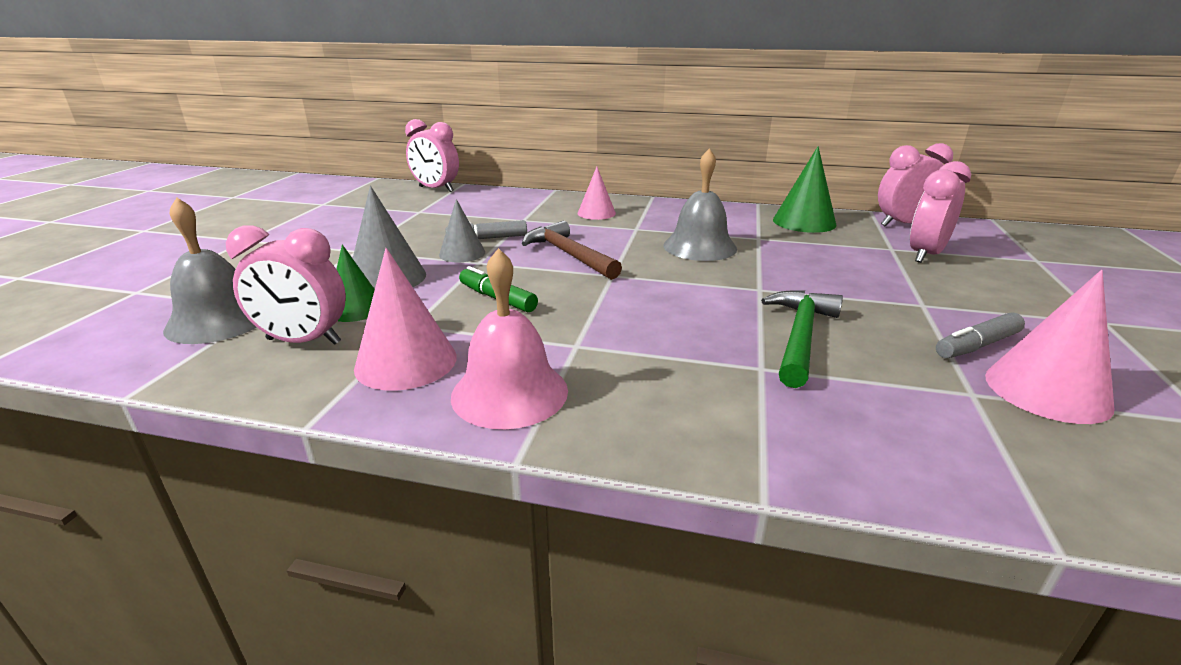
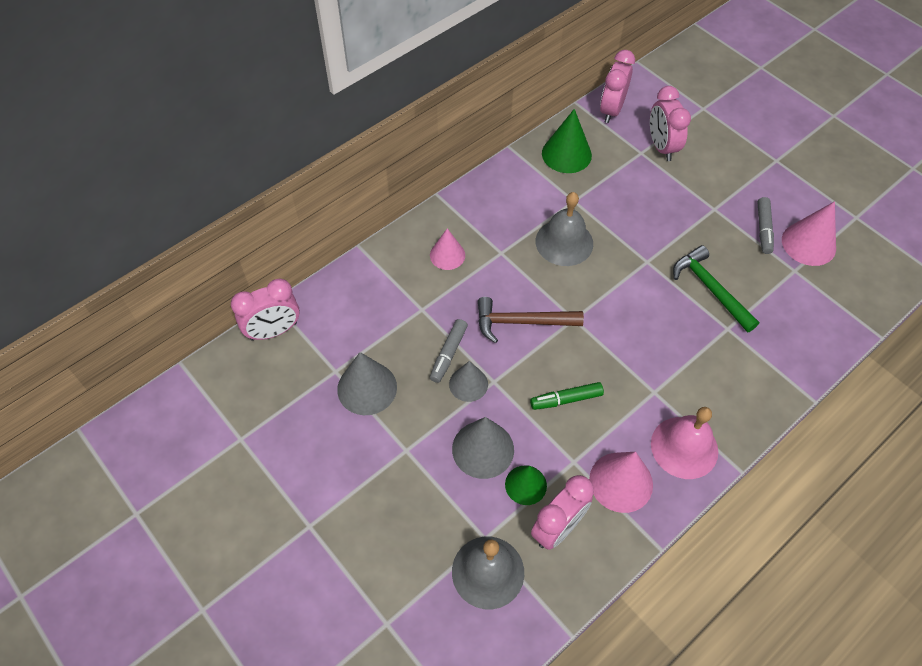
camera: 55 degrees left, 30 degrees up
(413, 223) = (367, 388): none -> grey cone

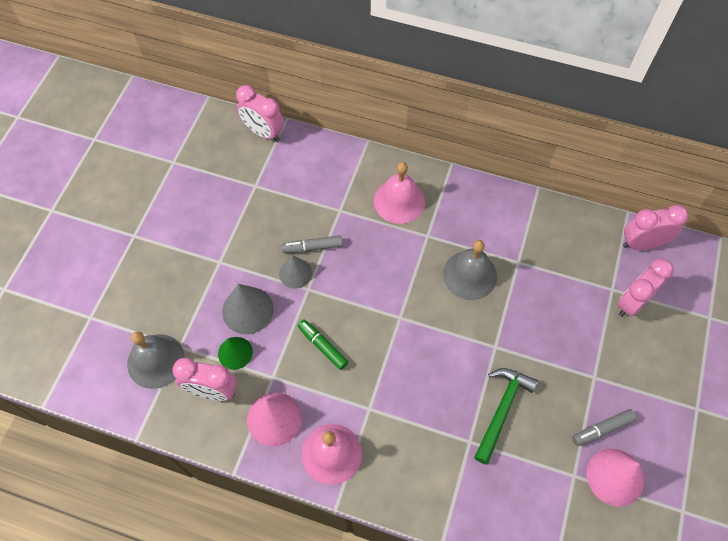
camera: 60 degrees right, 5 degrees up
(367, 388) = (253, 212): grey cone -> none
(447, 255) = (399, 201): pink cone -> pink bell
(521, 322) = (372, 281): brown hammer -> none
(566, 154) = (564, 233): green cone -> none

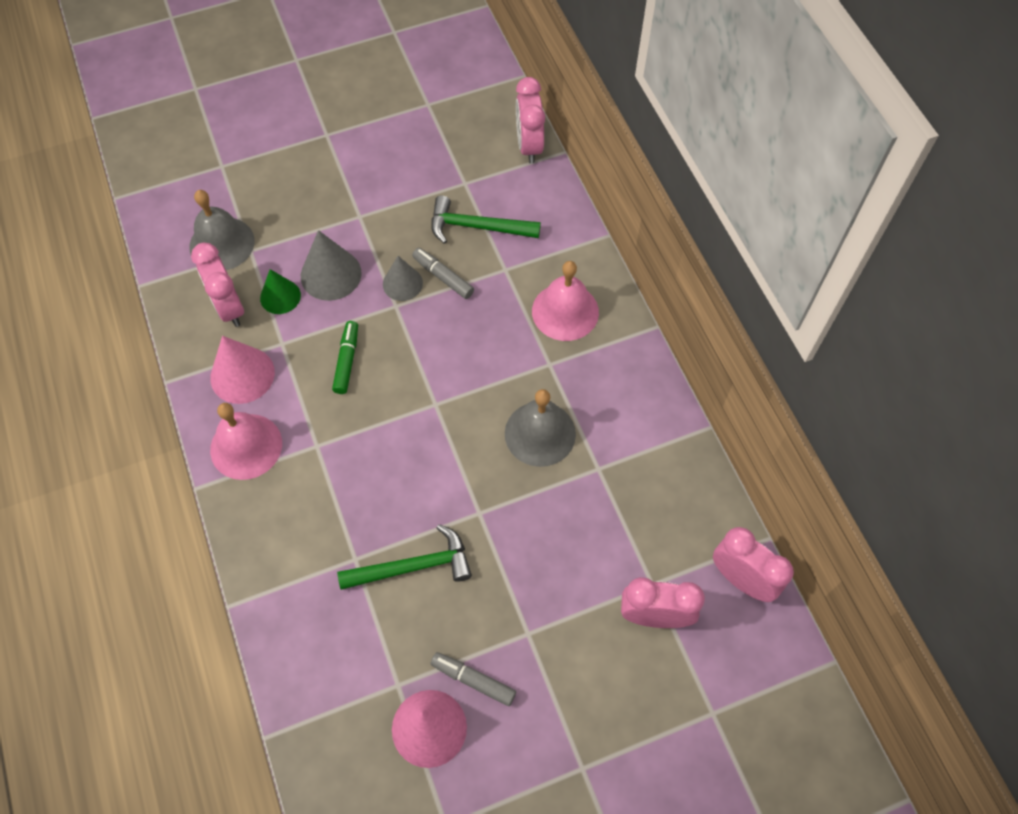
camera: 50 degrees right, 0 degrees up
(294, 202) = (477, 227): none -> green hammer

